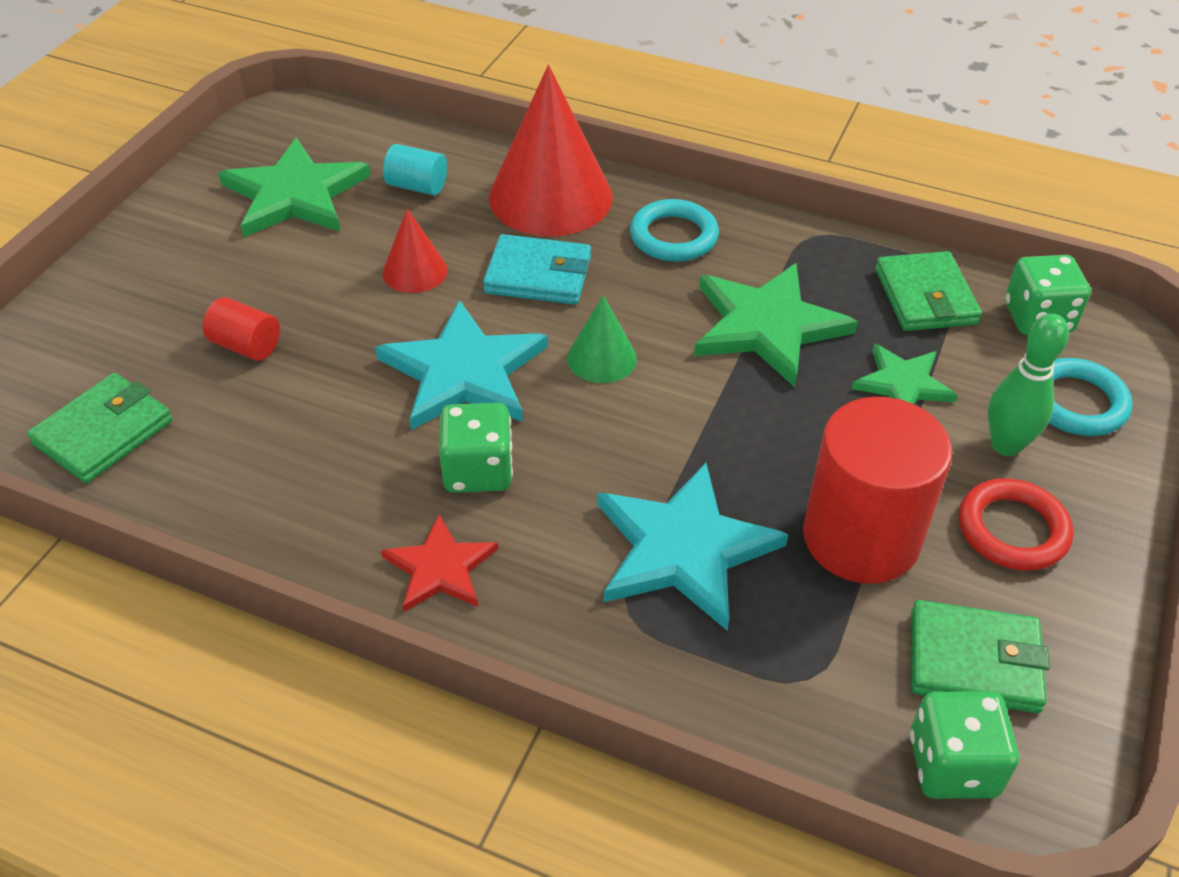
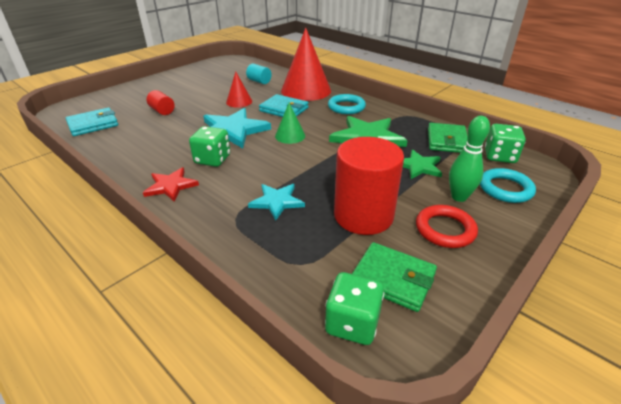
camera: 20 degrees right, 10 degrees down
(103, 432) = (93, 124): green wallet -> turquoise wallet
(295, 194) = (215, 78): green star -> none
(683, 549) = (277, 202): turquoise star -> turquoise star, size x0.59

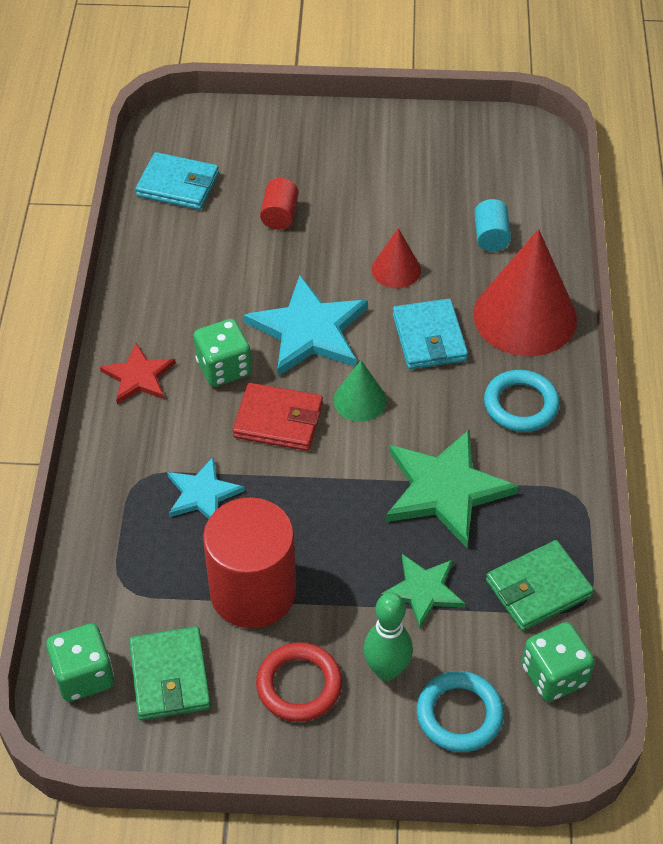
camera: 50 degrees right, 15 degrees up
(267, 159) = (278, 420): none -> red wallet

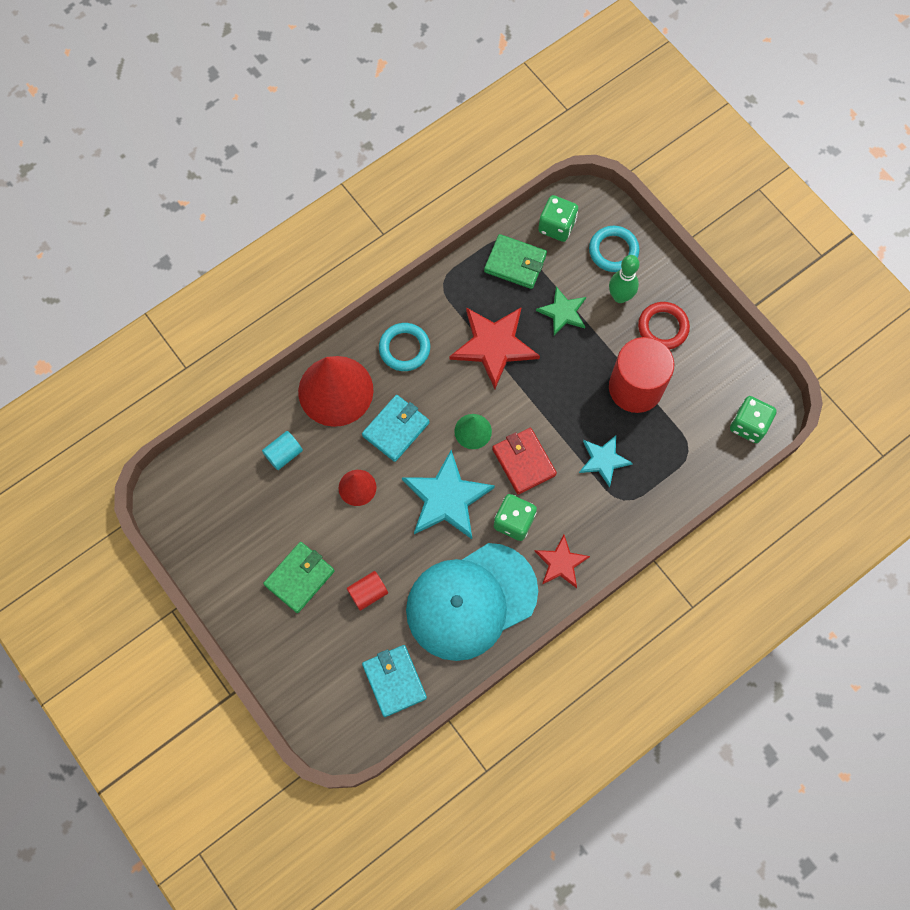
camera: 130 degrees left, 20 degrees up
(170, 676) = (712, 386): green wallet -> green wallet (299, 578)
(184, 282) = (471, 601): none -> turquoise cap
(445, 490) = (494, 345): green star -> red star

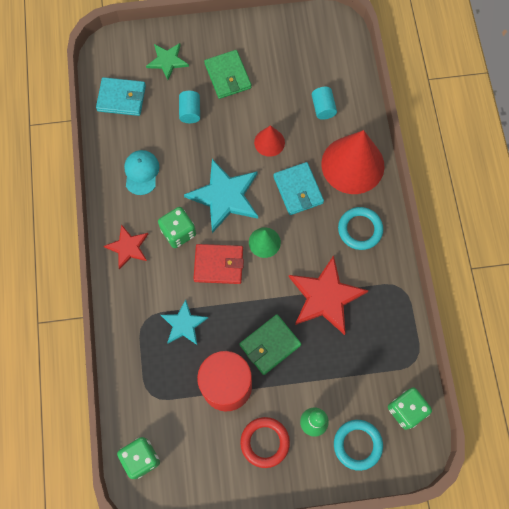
camera: 120 degrees right, 0 degrees up
(368, 593) = (190, 112): red cylinder -> turquoise cylinder
(471, 601) = (141, 172): turquoise cap -> turquoise cap, size x0.43
(515, 263) = (389, 355): green wallet -> green wallet (270, 345)
(563, 312) = (324, 368): green star -> green star (167, 61)

